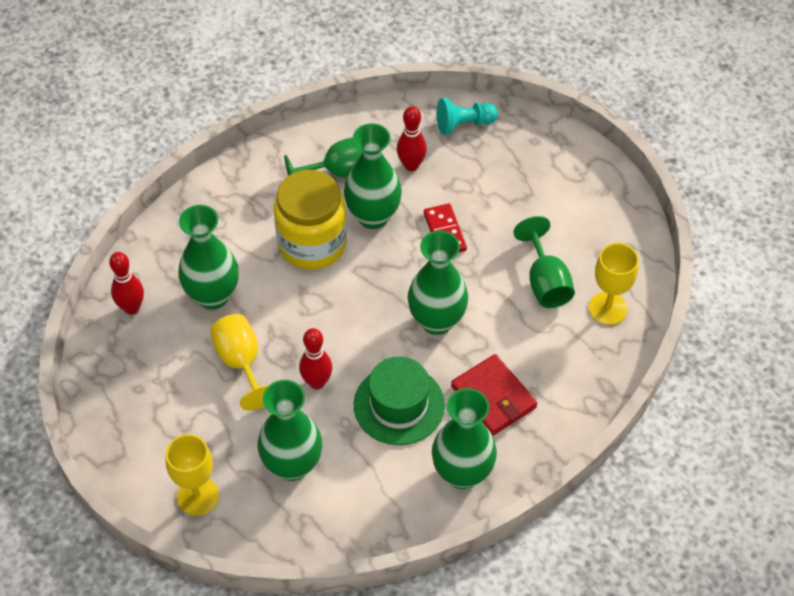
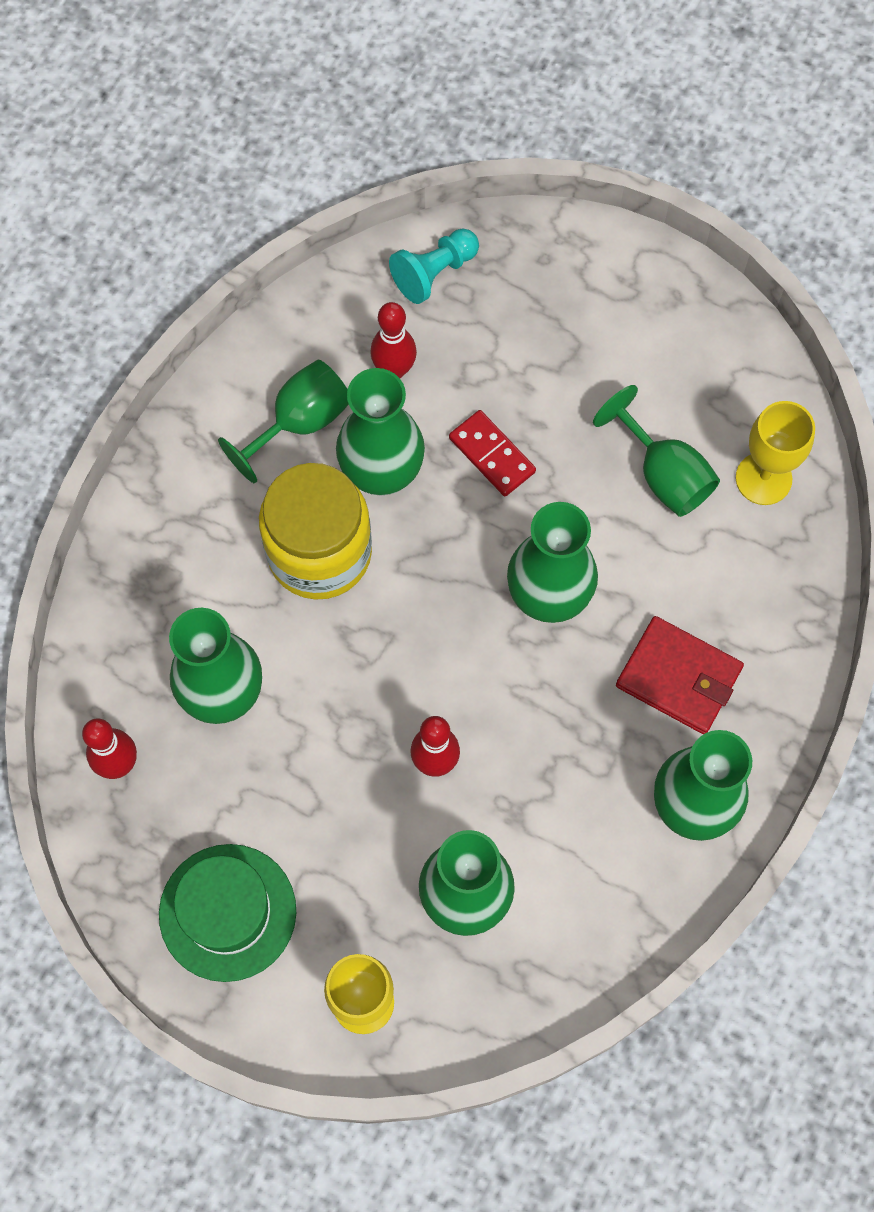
camera: 25 degrees left, 15 degrees up
(241, 363) = (317, 779): yellow goblet -> none
(399, 405) = (561, 745): green hat -> green hat (227, 912)

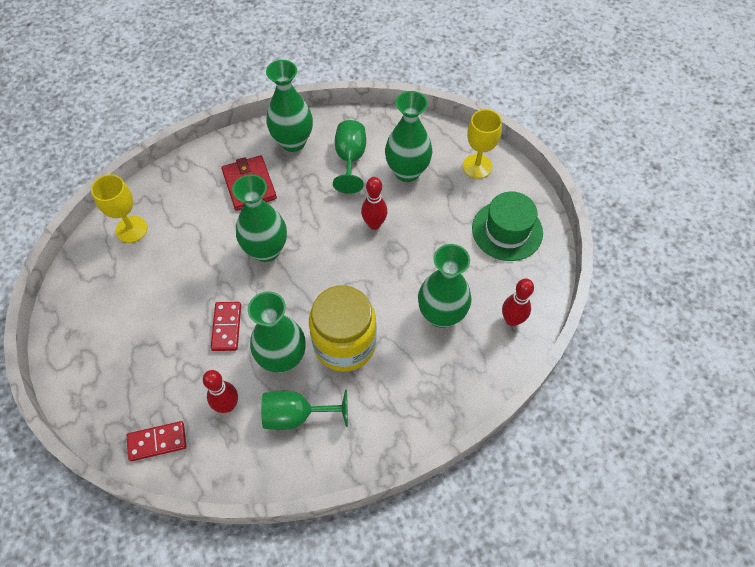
camera: 140 degrees left, 10 degrees down
(434, 273) = (157, 442): turquoise pawn -> red domino
(663, 474) = (166, 262): green goblet -> green goblet (350, 159)

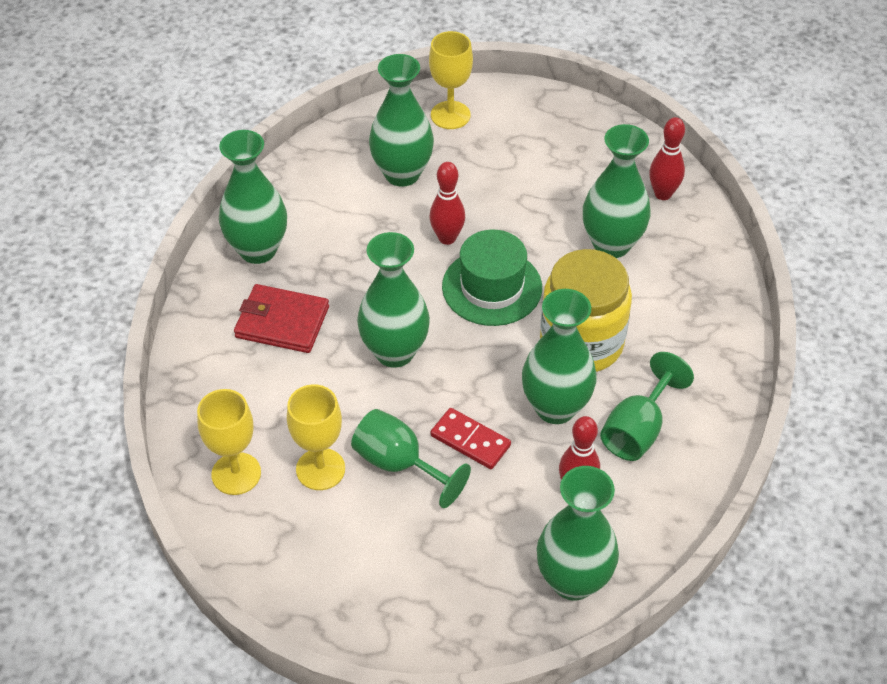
camera: 55 degrees left, 10 degrees down
(157, 442) = (573, 580): red domino -> green vase
(158, 265) = (320, 469): none -> yellow goblet
(350, 159) = (336, 212): green goblet -> green goblet (399, 464)
(507, 230) = (553, 138): green hat -> green hat (492, 287)

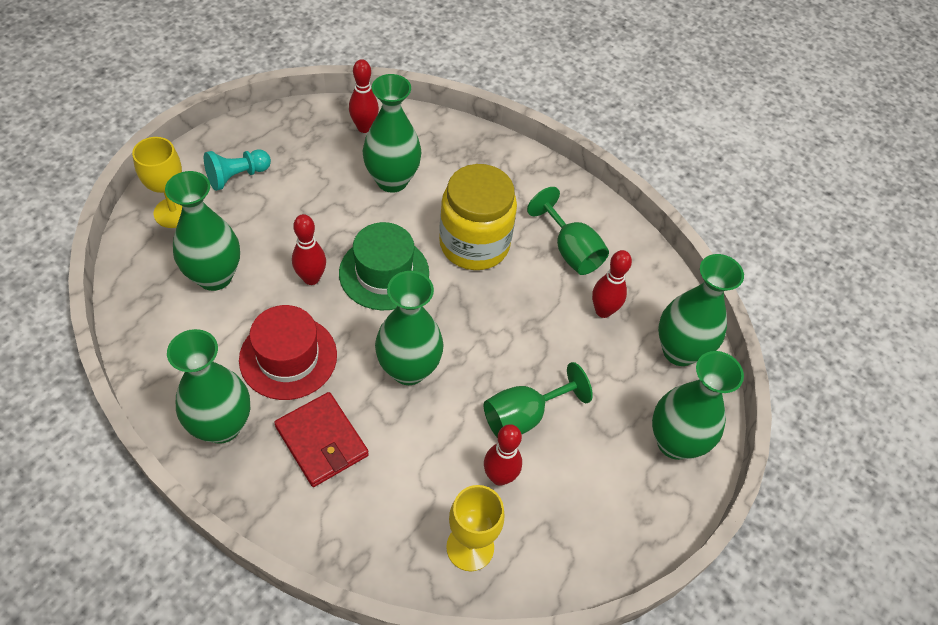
camera: 70 degrees left, 5 degrees up
(282, 322) = (322, 441): red wallet -> red wallet turned 75 degrees counterclockwise
(320, 469) = (499, 477): yellow goblet -> red bowling pin
(352, 261) = (288, 357): none -> red hat
(470, 440) = (526, 357): red domino -> none
(524, 134) = (237, 176): none -> turquoise pawn
(555, 407) = (525, 289): green vase -> green vase (675, 442)

